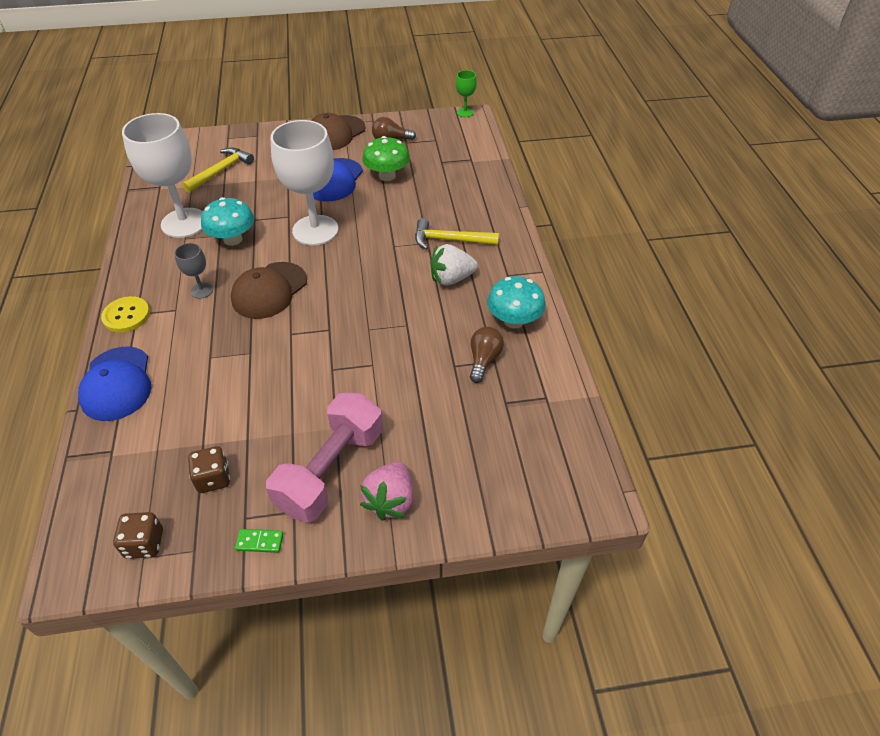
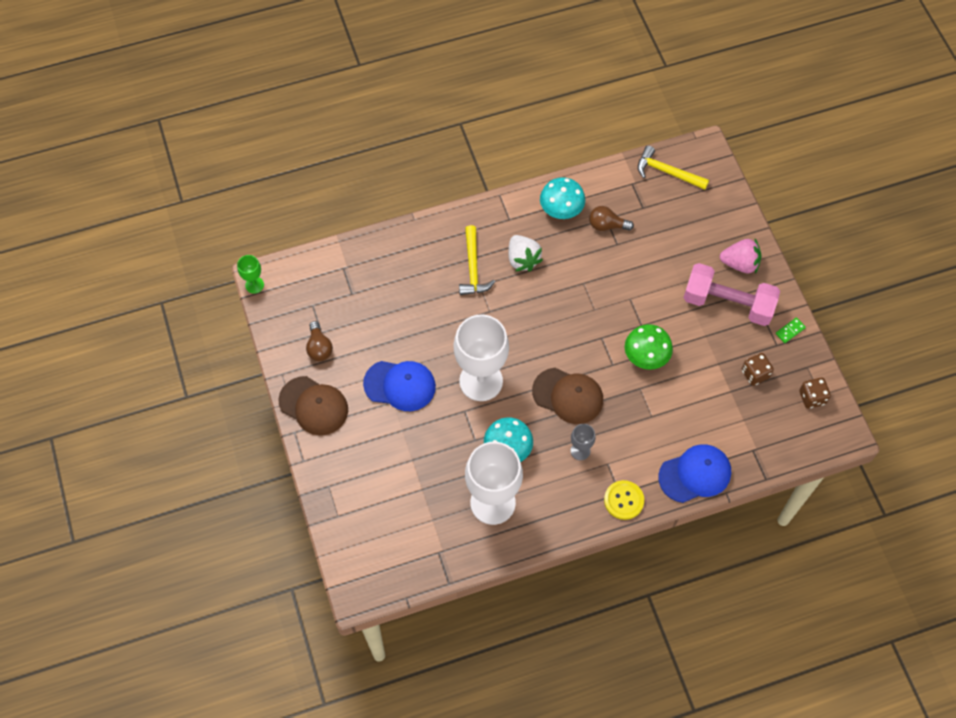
camera: 100 degrees left, 15 degrees up
(221, 171) = (401, 500): yellow hammer -> yellow hammer (667, 172)
(260, 541) = (790, 331): green domino -> green domino turned 60 degrees clockwise
(387, 176) = (384, 338): green mushroom -> green mushroom (646, 356)

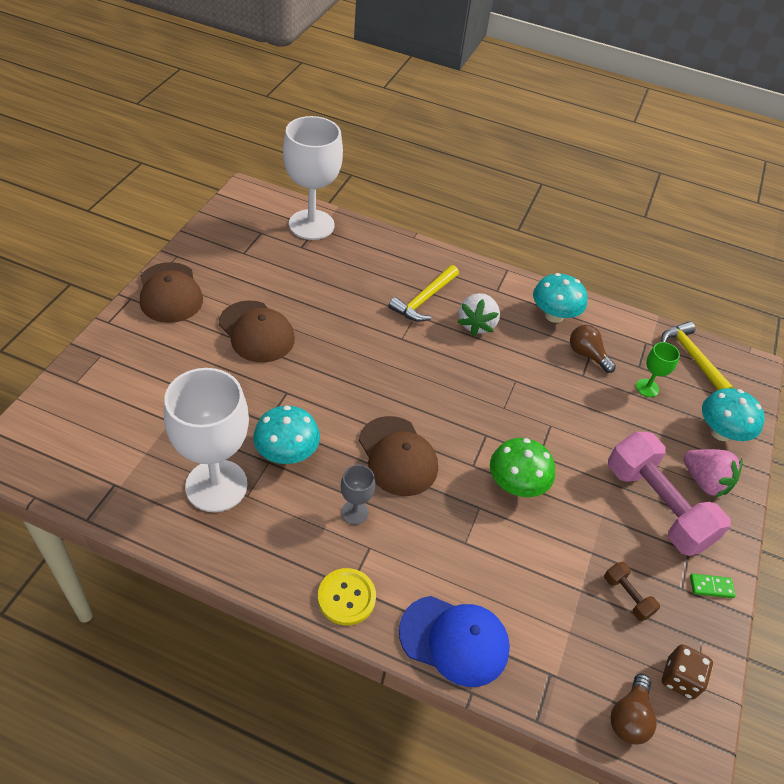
camera: 35 degrees right, 15 degrees down
(254, 285) = (236, 192): green goblet -> green goblet (647, 388)
(319, 347) = (228, 261): brown light bulb -> brown light bulb (629, 717)
(400, 385) = (256, 332): blue cap -> brown cap
(481, 381) = (330, 382): white goblet -> white goblet (311, 225)
(723, 219) = (721, 432): none -> turquoise mushroom
(755, 374) = (627, 596): brown dice -> brown dumbbell

